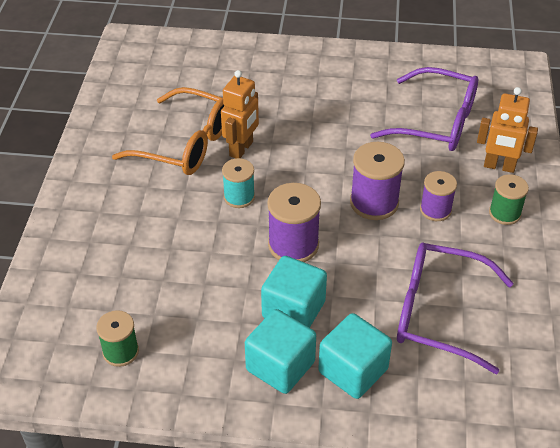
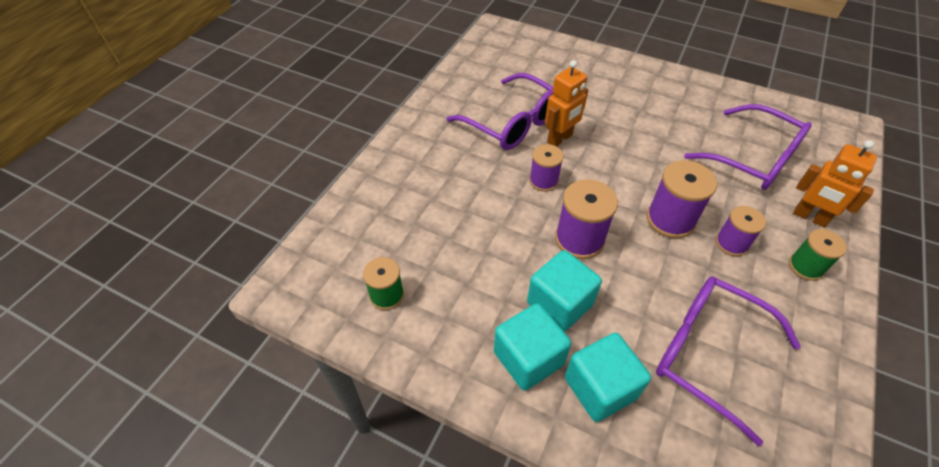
camera: 20 degrees right, 5 degrees up
(186, 144) = (512, 123): orange glasses -> purple glasses
(239, 197) = (543, 181): turquoise spool -> purple spool

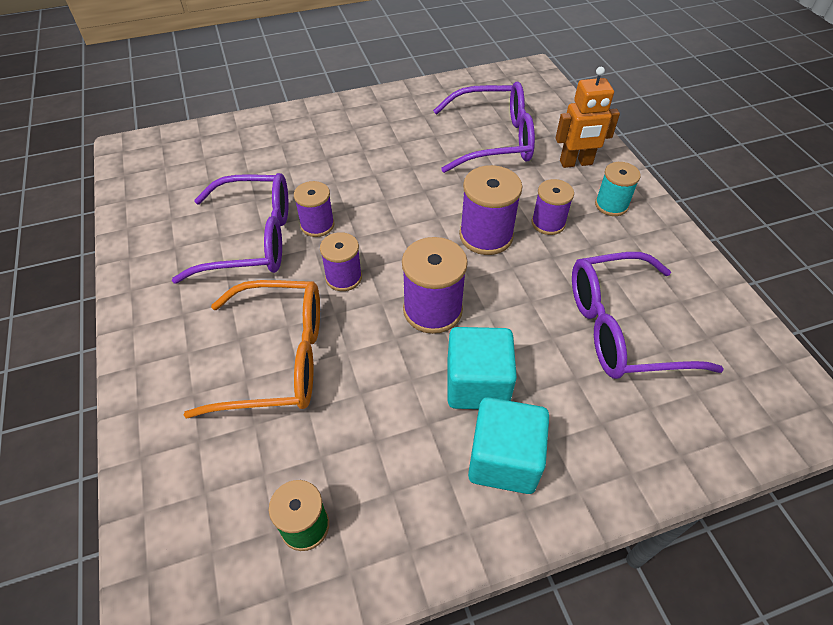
camera: 45 degrees left, 0 degrees up
(460, 200) = (278, 358): none -> orange glasses
(560, 139) = (317, 225): orange robot -> purple spool
(600, 388) = (583, 430): turquoise cube -> none
(805, 267) = (611, 205): green spool -> turquoise spool

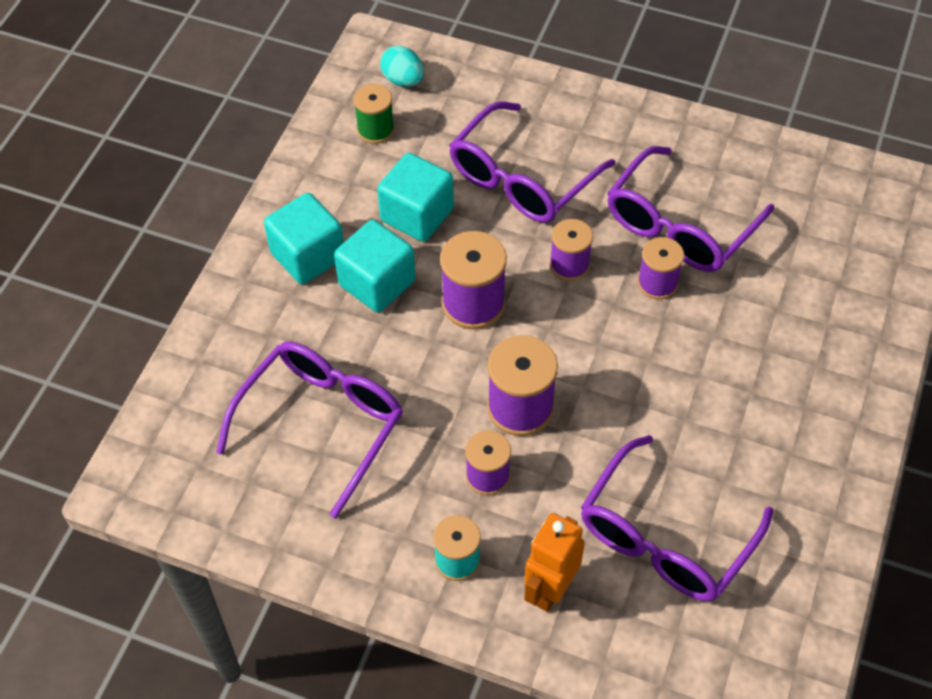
camera: 130 degrees right, 5 degrees up
(209, 557) = (403, 80): none -> turquoise egg
(278, 358) = (521, 179): orange glasses -> purple glasses
(382, 407) = (417, 215): none -> turquoise cube

